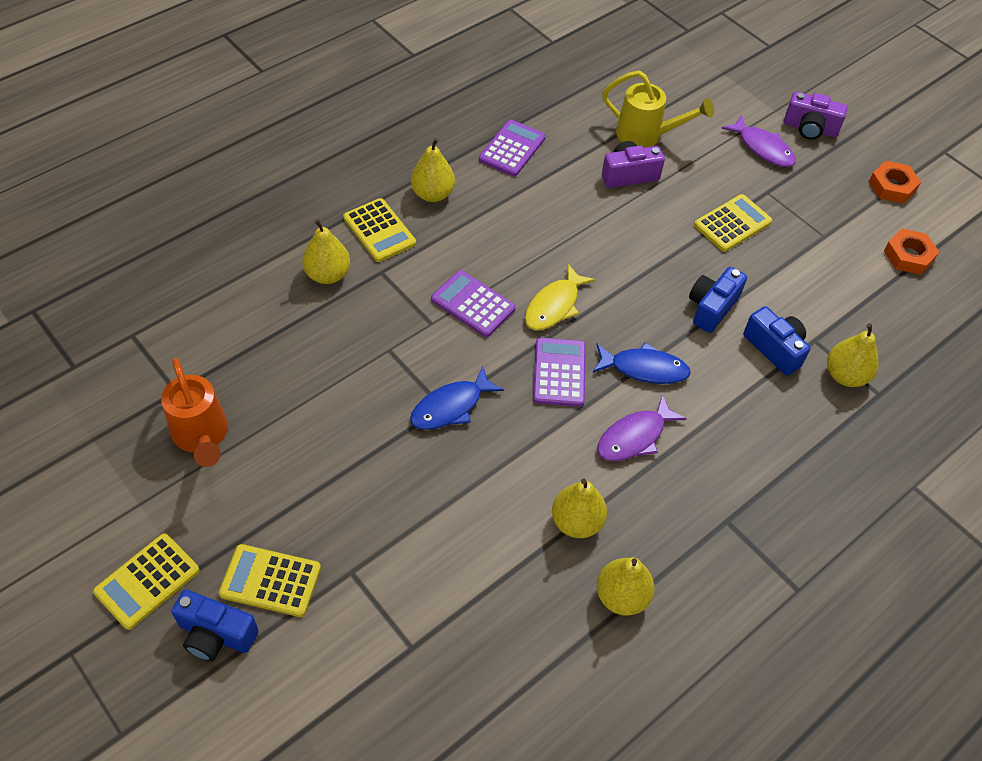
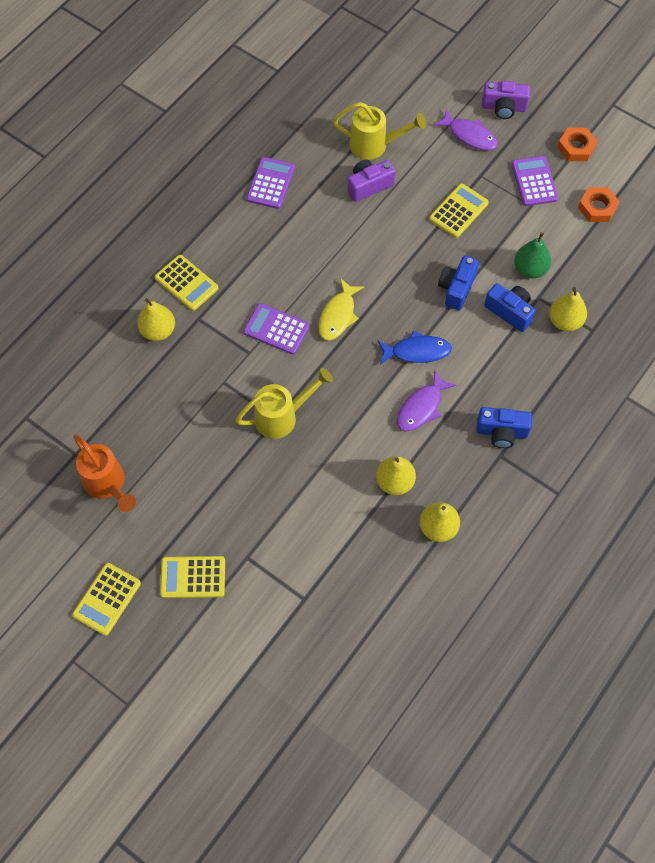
camera: 10 degrees left, 10 degrees up
(216, 634) = (168, 623): blue camera -> blue camera (501, 432)
(432, 194) = (219, 240): yellow pear -> none
(451, 406) = (282, 416): blue fish -> yellow watering can
(559, 372) = (355, 370): purple calculator -> purple calculator (534, 181)
(810, 306) = (530, 269): none -> green pear

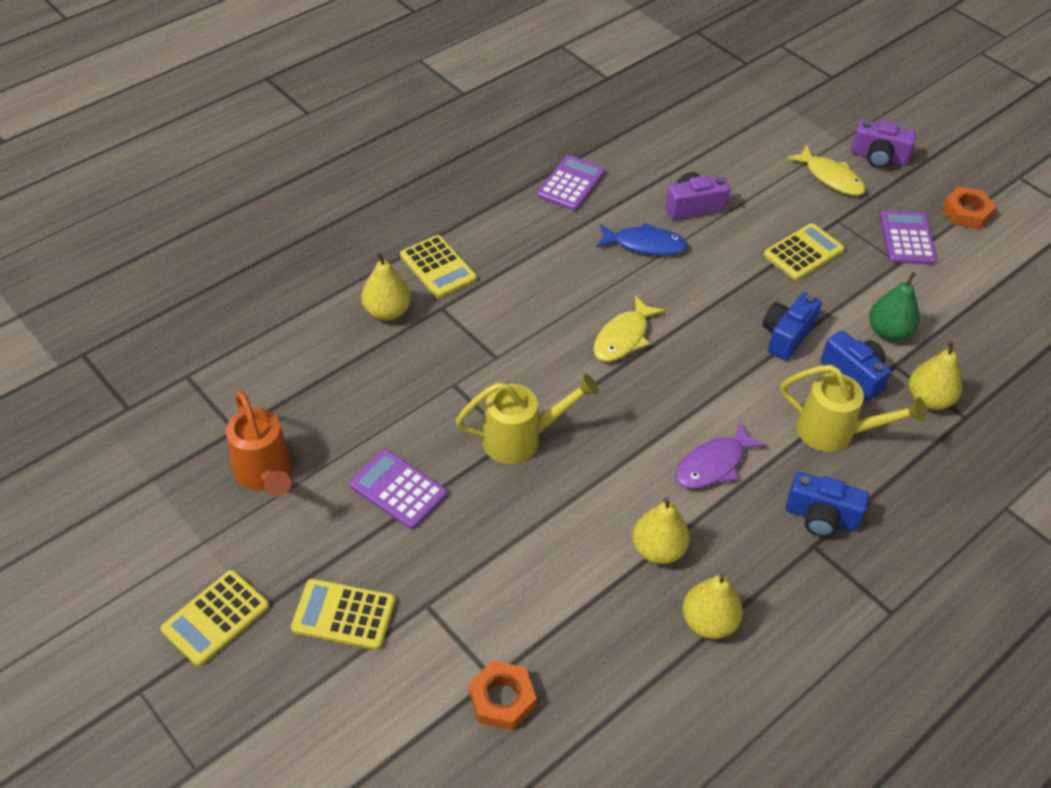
camera: 10 degrees right, 15 degrees down
(276, 329) = (539, 338): purple calculator -> purple calculator (398, 490)
(375, 145) = (709, 168): yellow watering can -> yellow watering can (835, 433)
(417, 351) = (719, 397): blue fish -> blue fish (645, 245)
(469, 135) = (830, 178): purple fish -> yellow fish
(597, 207) = (987, 280): orange nut -> orange nut (502, 699)

